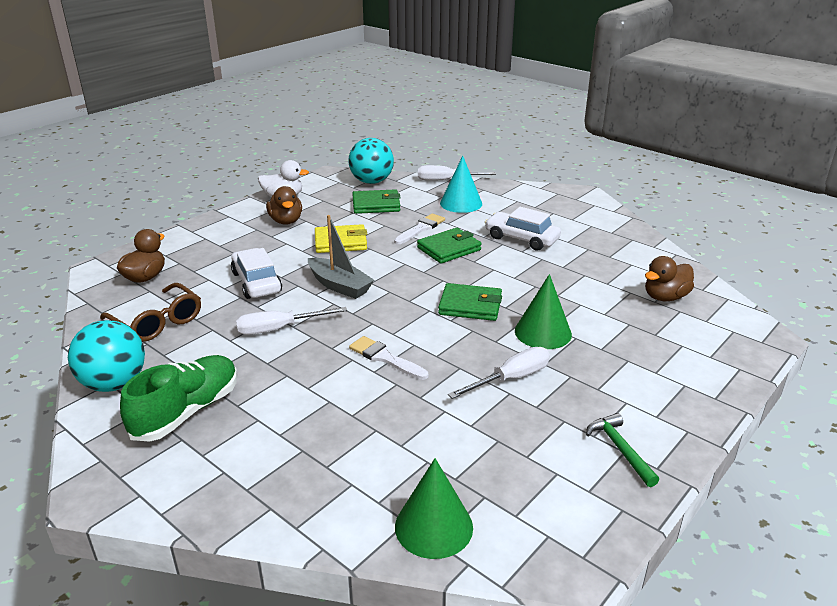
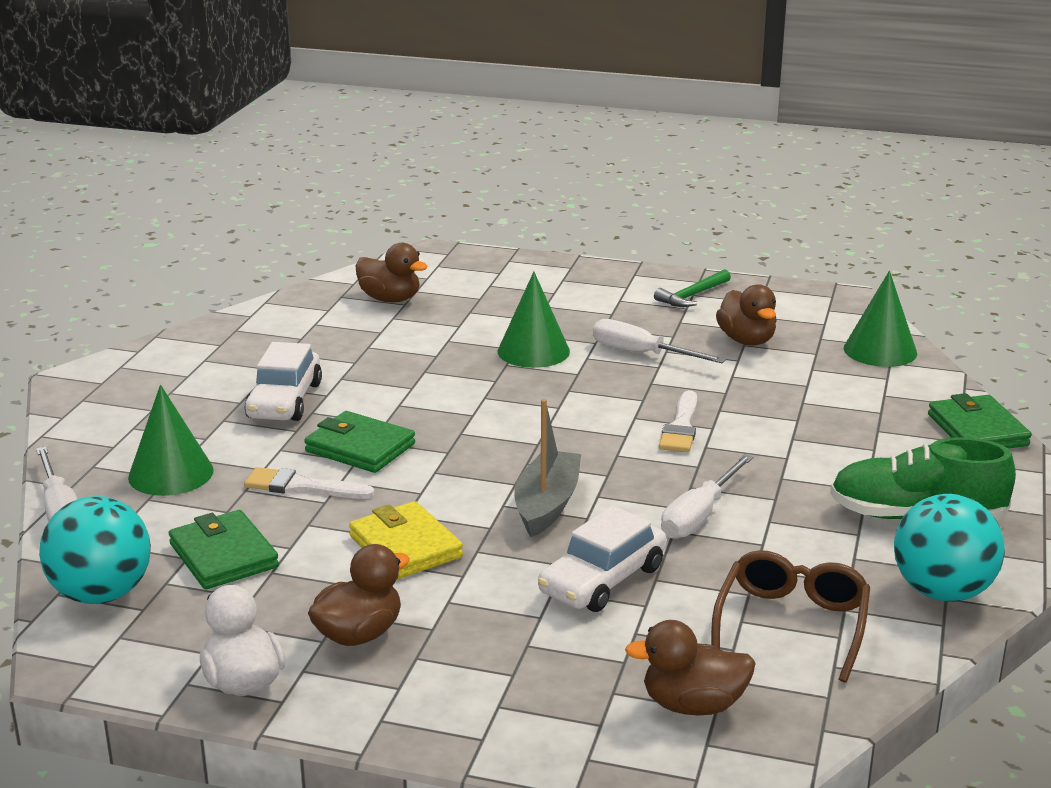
camera: 115 degrees left, 5 degrees down
(279, 329) = (699, 515): white screwdriver -> white screwdriver turned 75 degrees clockwise
(461, 203) = (171, 473): turquoise cone -> green cone
(470, 305) = (513, 401): green wallet -> green wallet (977, 430)
(504, 445) = (746, 340): none -> brown duck

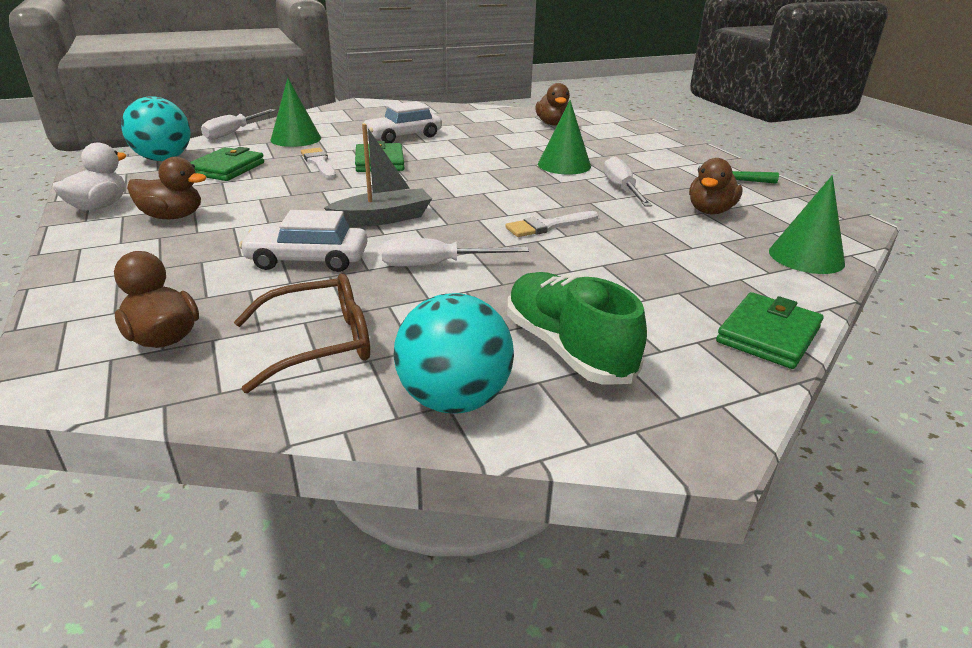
camera: 50 degrees right, 5 degrees up
(405, 546) = (284, 200): yellow wallet -> none

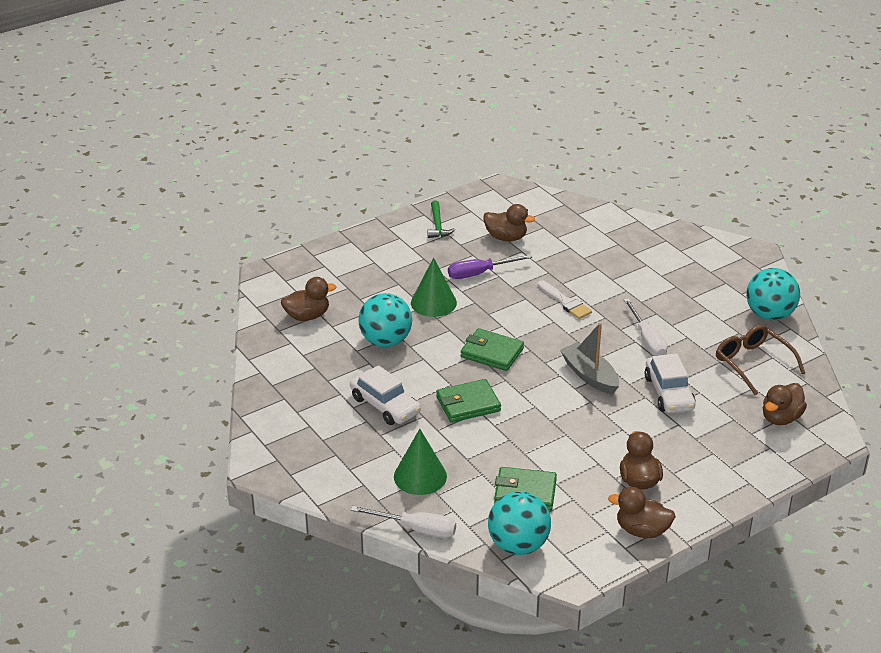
camera: 100 degrees left, 5 degrees up
(99, 207) = (642, 530): white duck -> brown duck
(319, 163) = (486, 439): white brush -> none
(502, 143) = (385, 341): none -> turquoise ball
(567, 349) = (710, 287): green shoe -> none
(622, 189) = (479, 273): white screwdriver -> purple screwdriver
(768, 335) = (663, 230): green wallet -> green wallet (492, 353)
(806, 257) = (563, 209): green cone -> none

